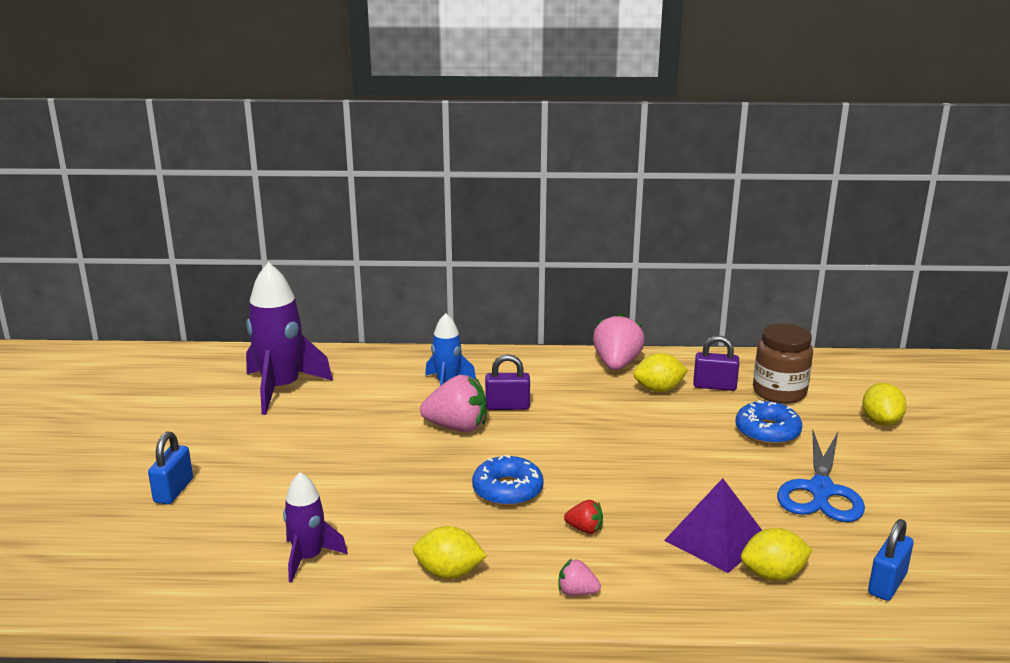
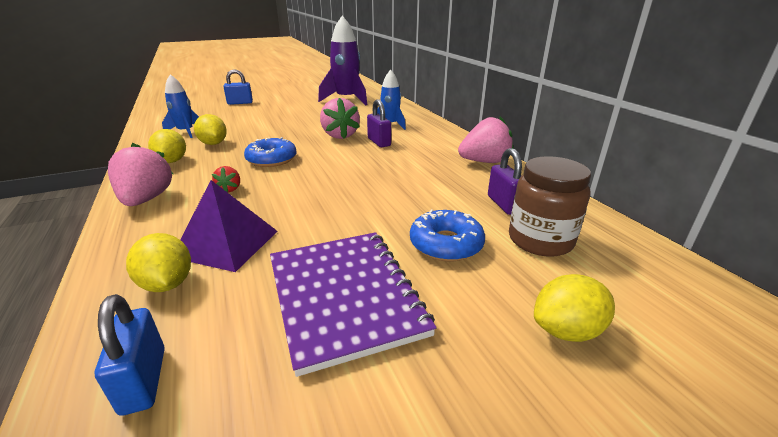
camera: 65 degrees right, 5 degrees up
(308, 558) = (186, 132): purple rocket -> blue rocket
(577, 592) = (146, 199): pink strawberry -> pink strawberry, size x1.99
(659, 389) = (464, 182): yellow lemon -> yellow lemon (213, 144)
(820, 491) = (344, 296): blue scissors -> purple notebook
(887, 584) = (144, 380): blue padlock -> blue padlock turned 60 degrees clockwise

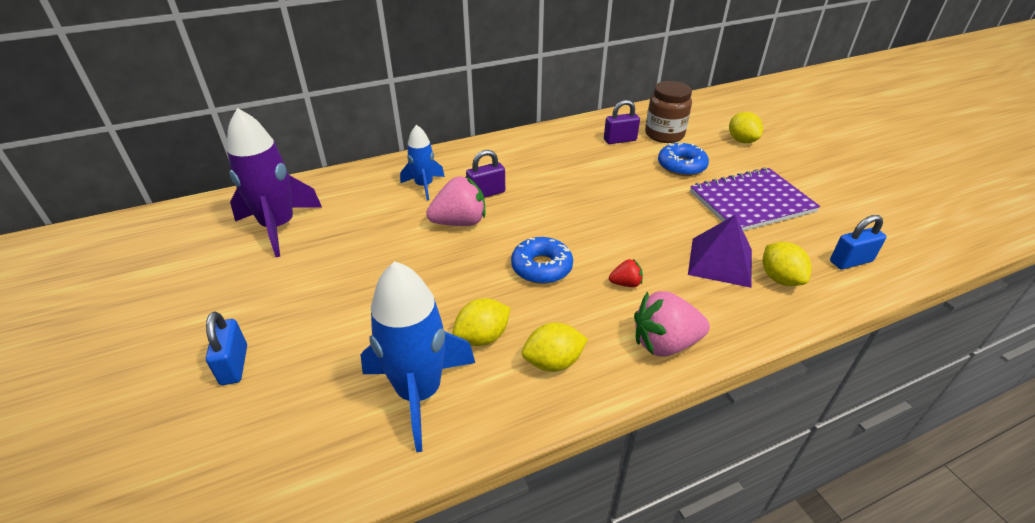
camera: 90 degrees left, 10 degrees up
(167, 284) = (780, 278): yellow lemon -> yellow lemon turned 75 degrees counterclockwise
(186, 132) = (419, 392): blue rocket -> blue rocket, size x1.72
(484, 162) = (540, 139): pink strawberry -> none

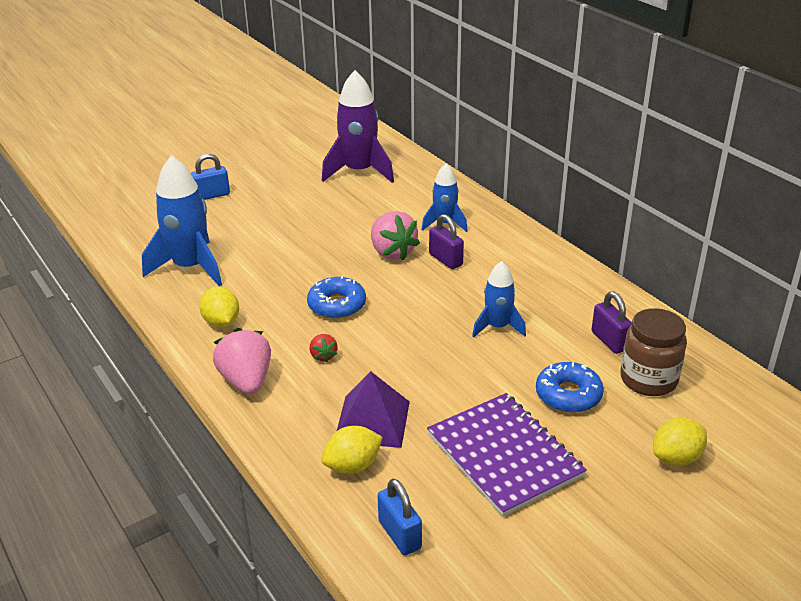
camera: 80 degrees right, 5 degrees down
(482, 337) = (245, 286): yellow lemon -> none
(595, 182) = (497, 327): none -> blue rocket

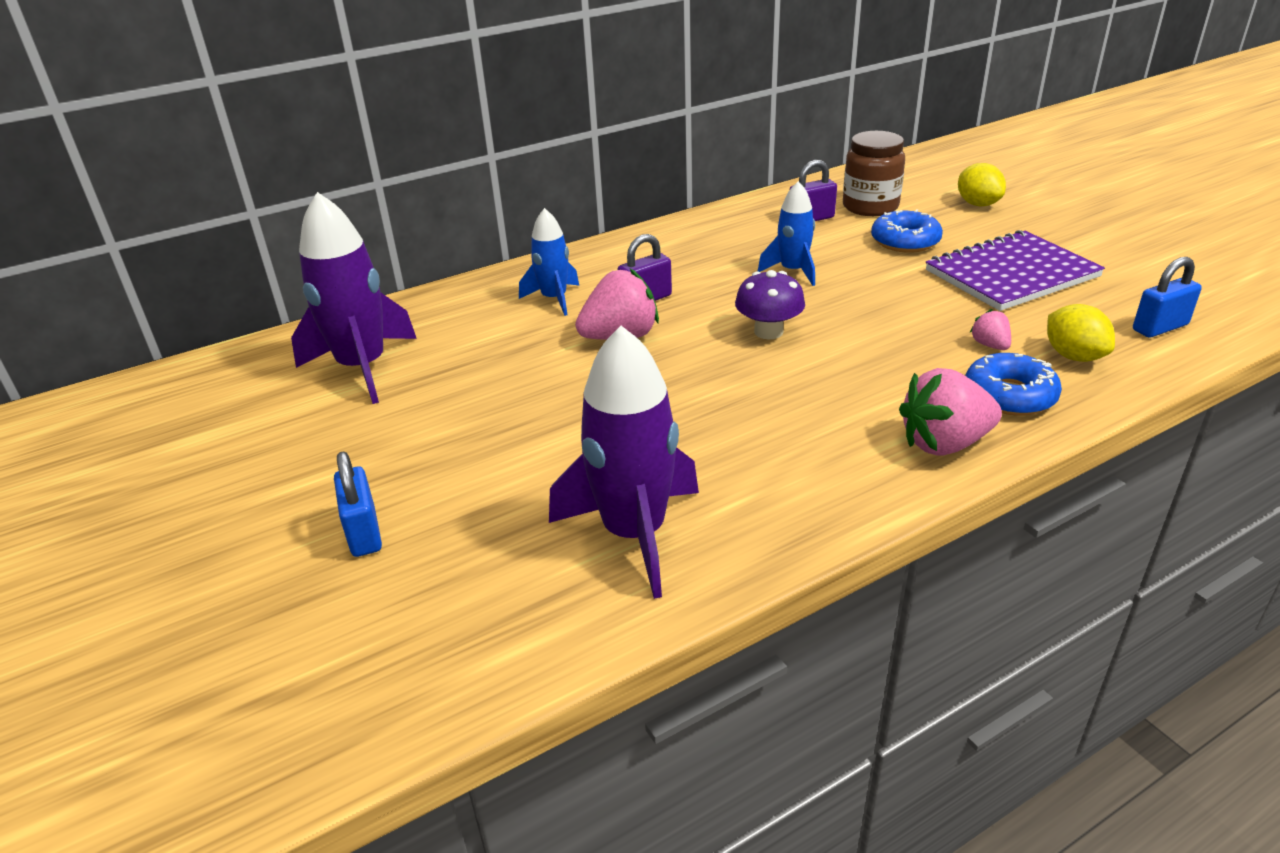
camera: 85 degrees left, 0 degrees up
(190, 267) = (634, 534): blue rocket -> purple rocket
(221, 322) = (803, 480): yellow lemon -> none
(323, 356) = (872, 383): red strawberry -> none
(337, 305) = (752, 376): blue donut -> blue donut (1009, 395)
(372, 421) = (990, 345): purple pyramid -> pink strawberry
(397, 313) = (768, 332): none -> purple mushroom

